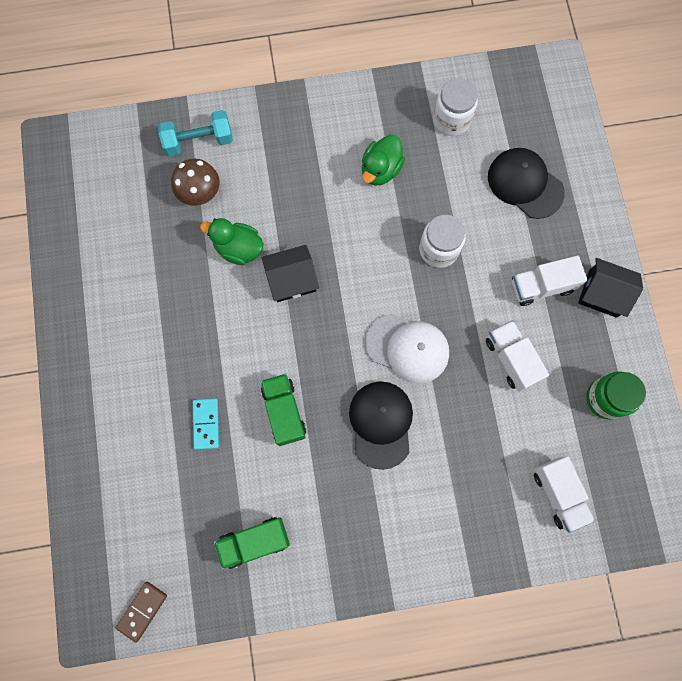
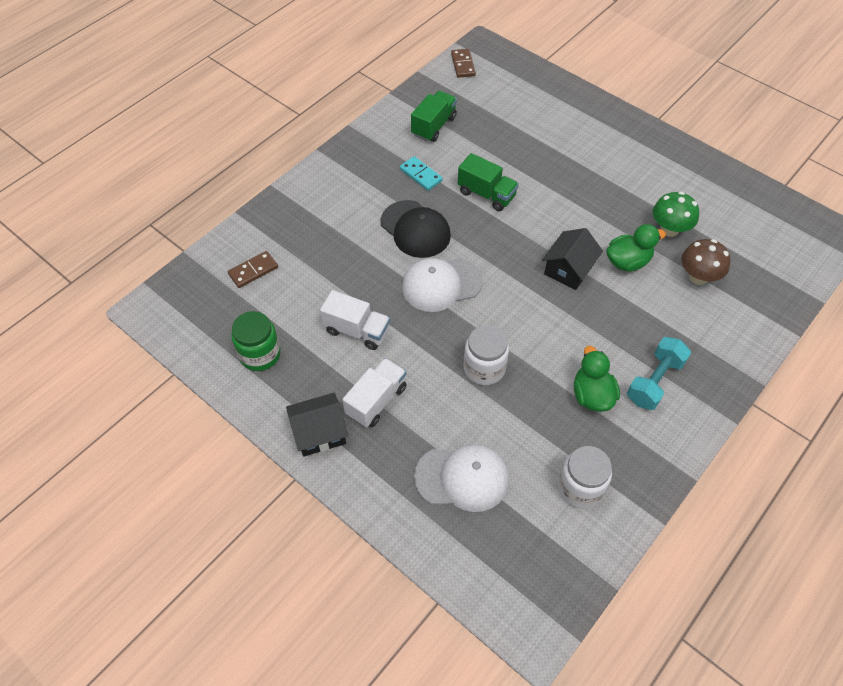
camera: 140 degrees right, 20 degrees down
(171, 249) = (669, 229): none -> green mushroom
(199, 141) = (746, 310): turquoise dumbbell -> turquoise dumbbell (654, 381)
(206, 424) = (527, 157): turquoise domino -> turquoise domino (421, 175)
(525, 184) = (462, 478): black cap -> white cap
(558, 494) = (253, 271): white truck -> brown domino

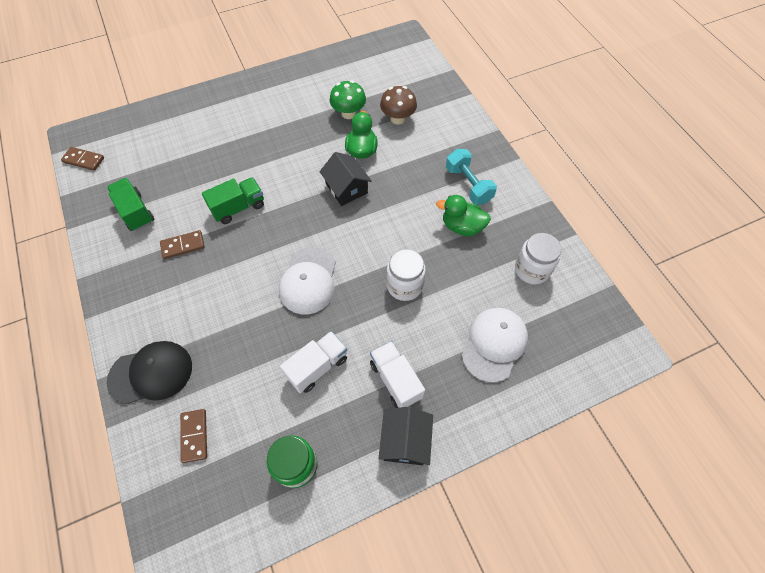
camera: 65 degrees left, 5 degrees up
(415, 229) = (239, 275): black cap -> black cap (151, 373)
(421, 175) = (183, 245): turquoise domino -> brown domino

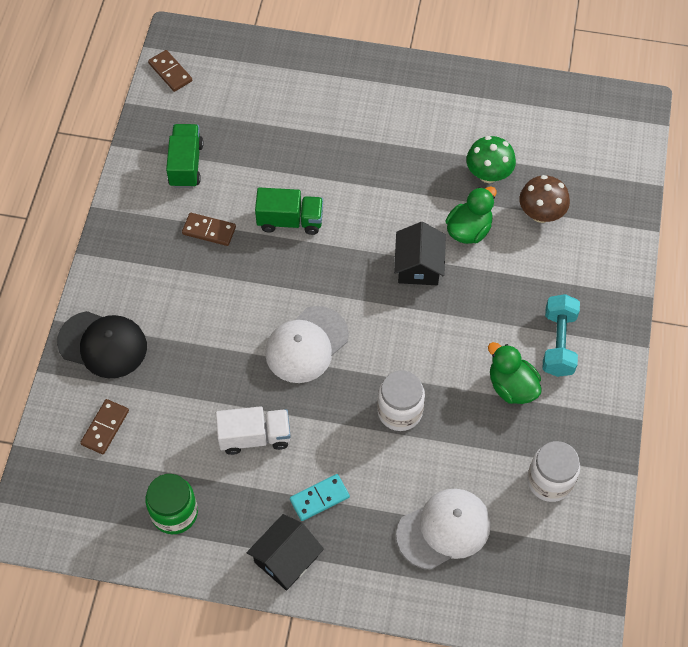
camera: 35 degrees right, 0 degrees up
(395, 380) = (319, 498): white truck -> turquoise domino

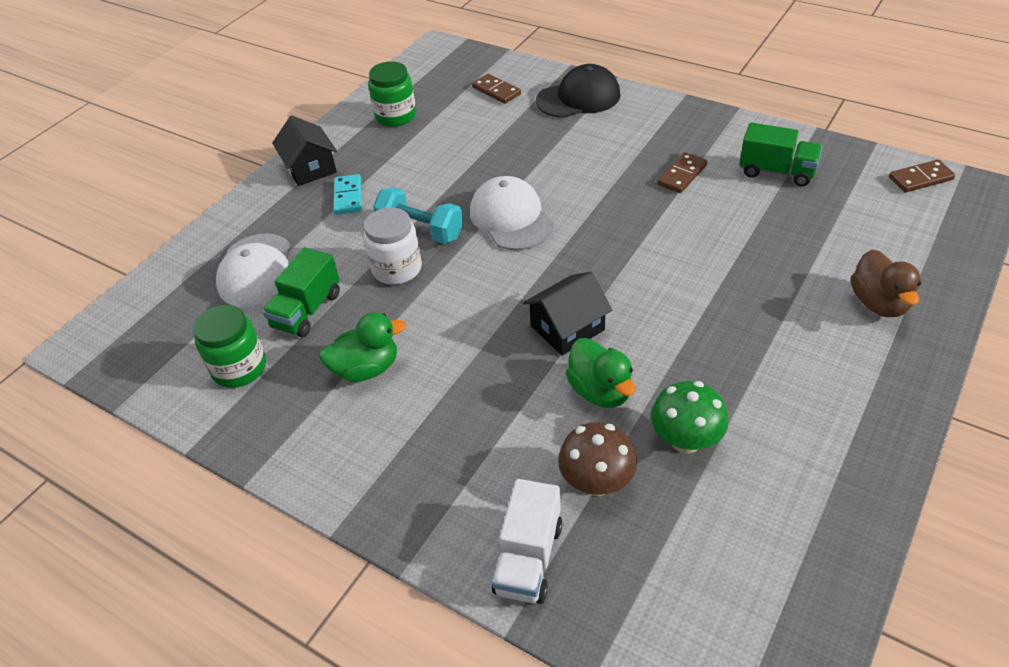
camera: 115 degrees right, 15 degrees down
(103, 344) = (578, 98): black cap -> black cap turned 150 degrees counterclockwise
(254, 437) = (434, 168): white truck -> white truck (528, 558)
(290, 220) = (674, 235): green truck -> green truck (307, 310)
(324, 88) = (878, 303): none -> brown duck
(418, 266) = (567, 328): black house -> black house turned 60 degrees counterclockwise
(550, 481) = (239, 368): white jar -> green jar
(558, 343) = (393, 433): turquoise dumbbell -> turquoise dumbbell (421, 230)

